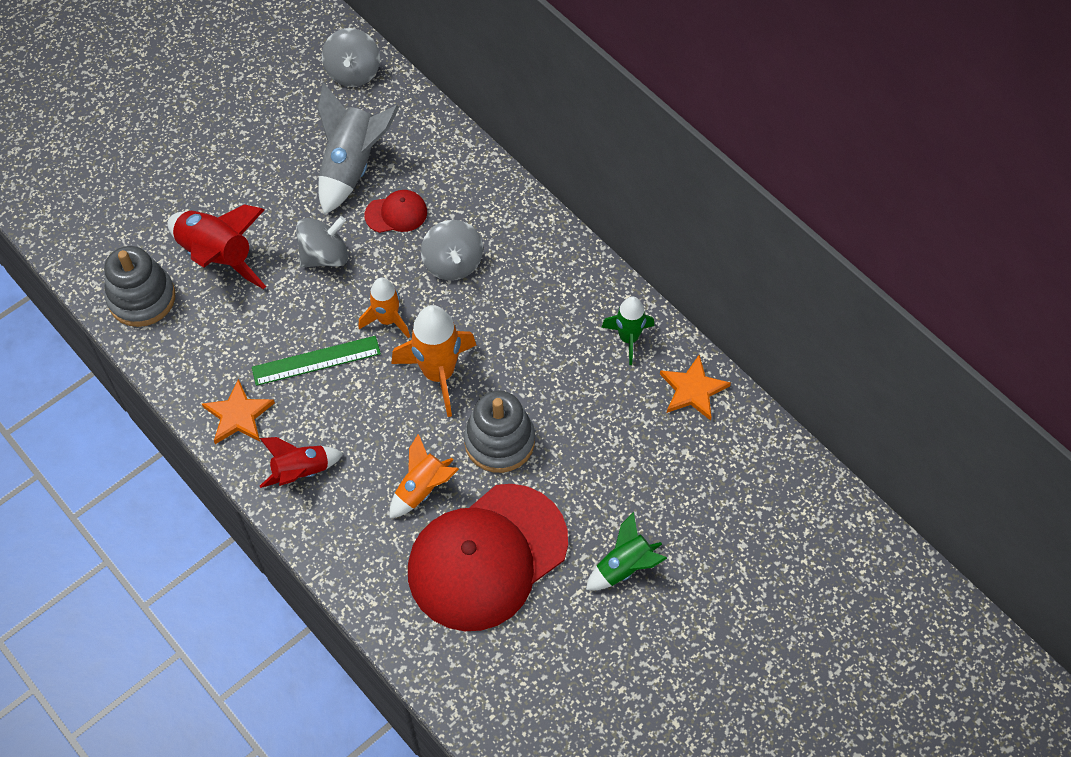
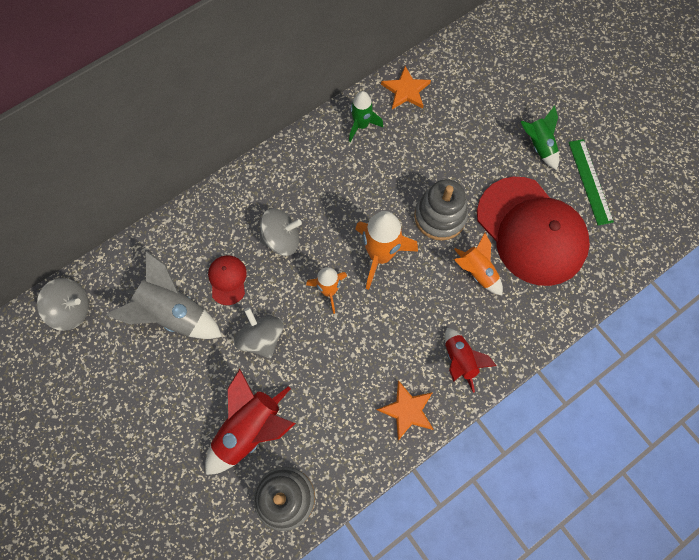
camera: 85 degrees left, 10 degrees up
(316, 360) = (361, 347): green ruler -> green ruler (590, 181)

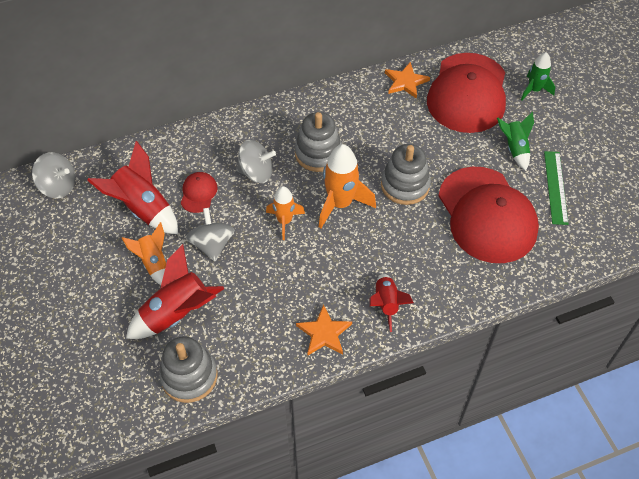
camera: 15 degrees right, 15 degrees down
(174, 314) = (143, 209): grey rocket -> red rocket
(340, 200) = (318, 153): none -> grey stacking toy
(361, 125) = (356, 100): green rocket -> green rocket (534, 90)
(473, 89) = (467, 93): none -> red cap
(477, 272) = (425, 236): orange rocket -> orange rocket (154, 263)

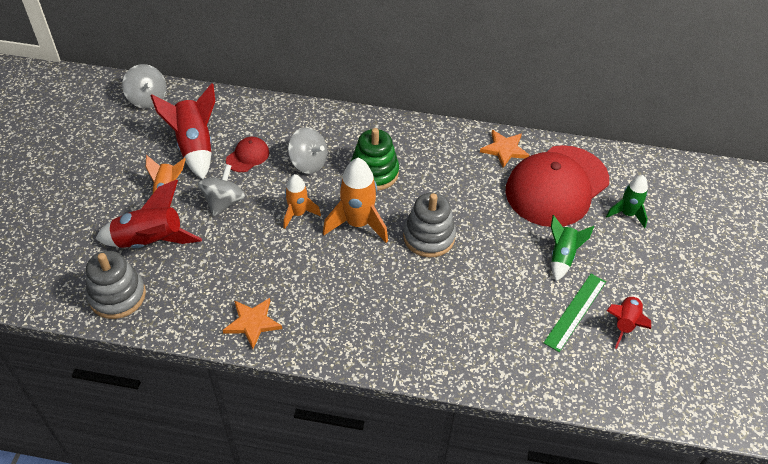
camera: 30 degrees right, 5 degrees down
(318, 153) = (374, 172): grey stacking toy -> green stacking toy
(386, 304) = (326, 328): red rocket -> red rocket (625, 324)
(487, 215) = (485, 301): red cap -> none

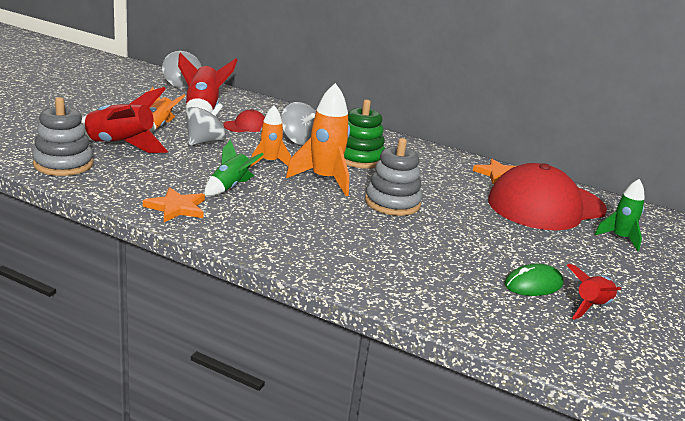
camera: 15 degrees right, 25 degrees down
(562, 257) = (533, 247): green rocket -> green rocket (230, 187)
(575, 311) = (533, 284): green ruler -> green mouse

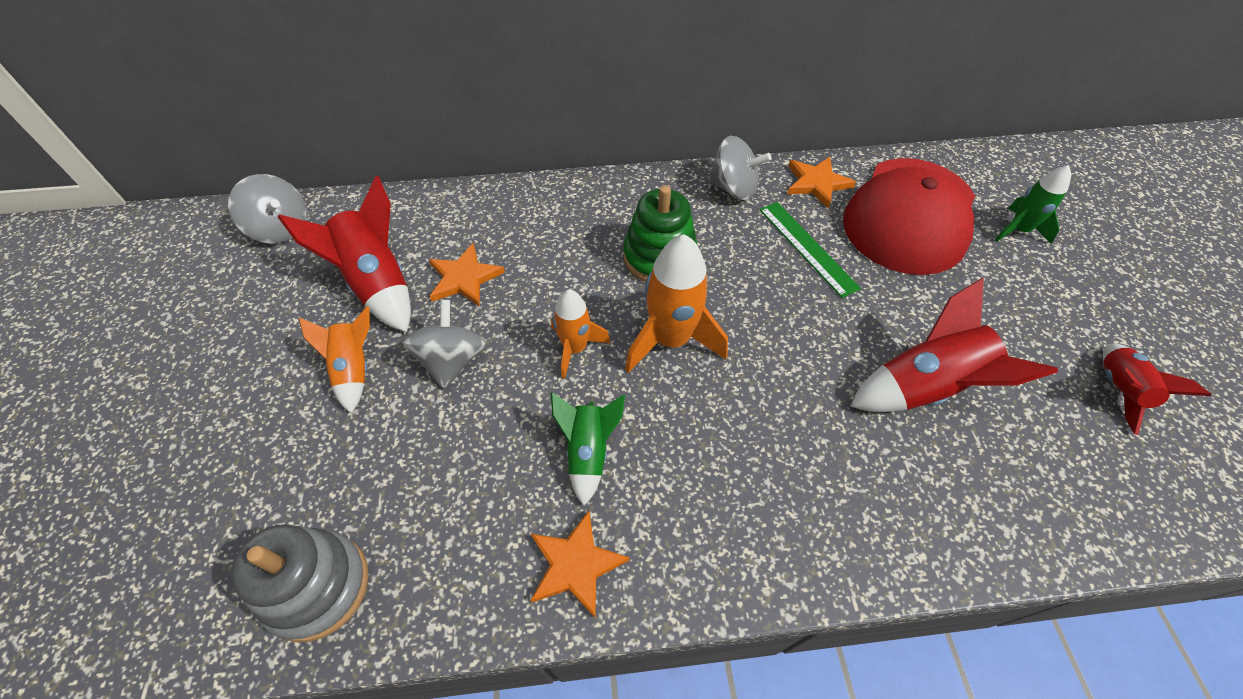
camera: 30 degrees left, 30 degrees up
(120, 145) = (350, 463): red rocket -> red rocket (925, 387)
(246, 126) = (464, 278): red cap -> orange star
(299, 140) = (559, 266): grey spinning top -> grey spinning top (734, 188)
(392, 203) = (782, 333): grey stacking toy -> none
(455, 188) = (807, 247): none -> green ruler
(533, 284) = (1043, 391): green mouse -> none

